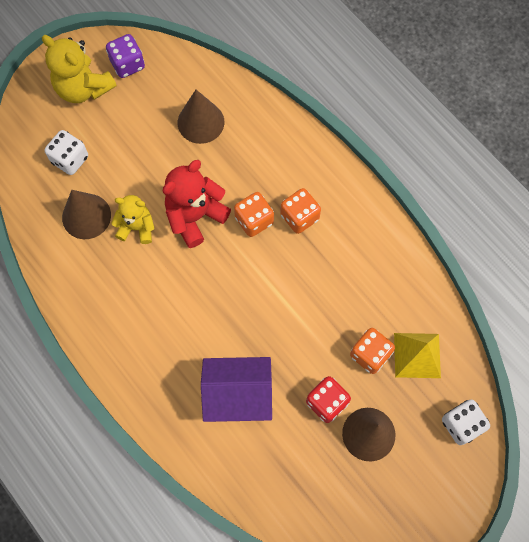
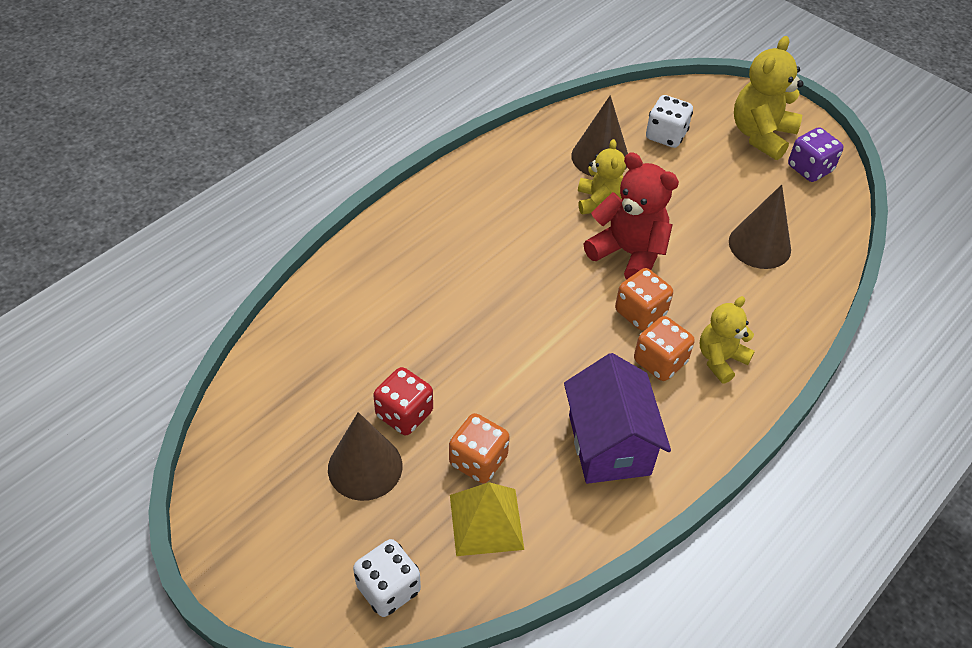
camera: 80 degrees right, 20 degrees down
(238, 395) = (403, 319): purple house -> purple house (609, 444)
(302, 176) = (720, 359): none -> yellow teddy bear

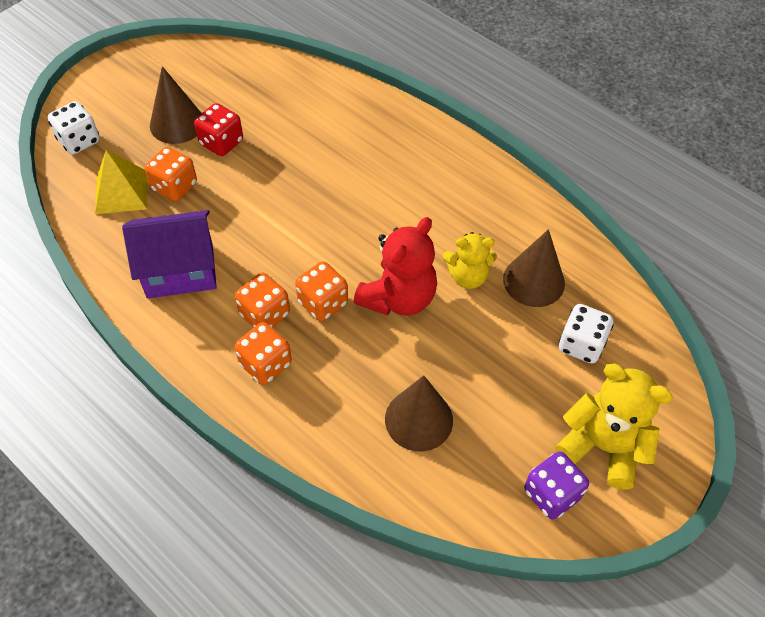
camera: 90 degrees right, 5 degrees up
(720, 359) = (265, 364): yellow teddy bear -> orange dice

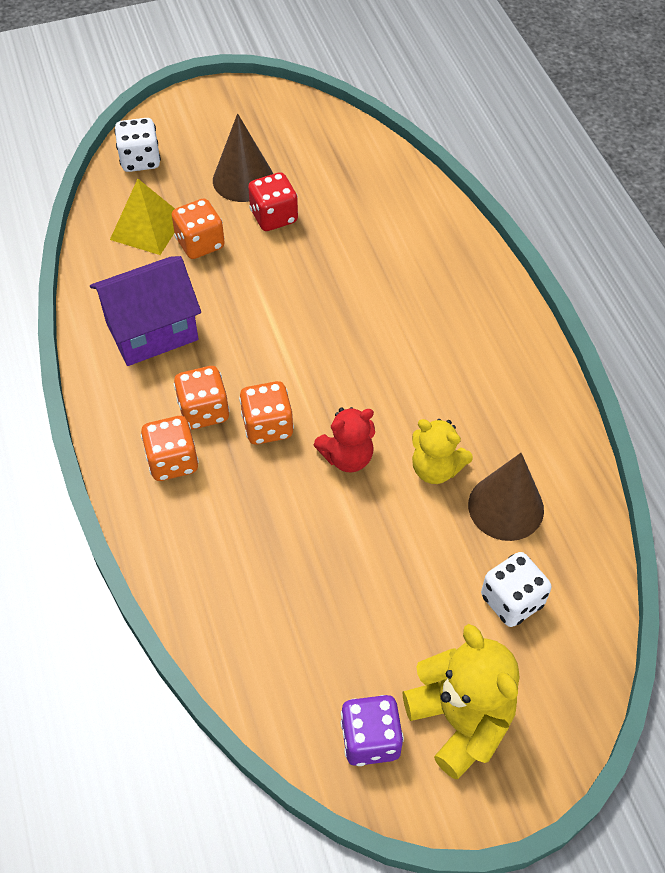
camera: 30 degrees right, 0 degrees up
(180, 271) = (152, 331): purple house -> purple house turned 45 degrees counterclockwise
(398, 298) = (347, 457): red teddy bear -> red teddy bear, size x0.64
(419, 419) = (285, 591): brown cone -> none

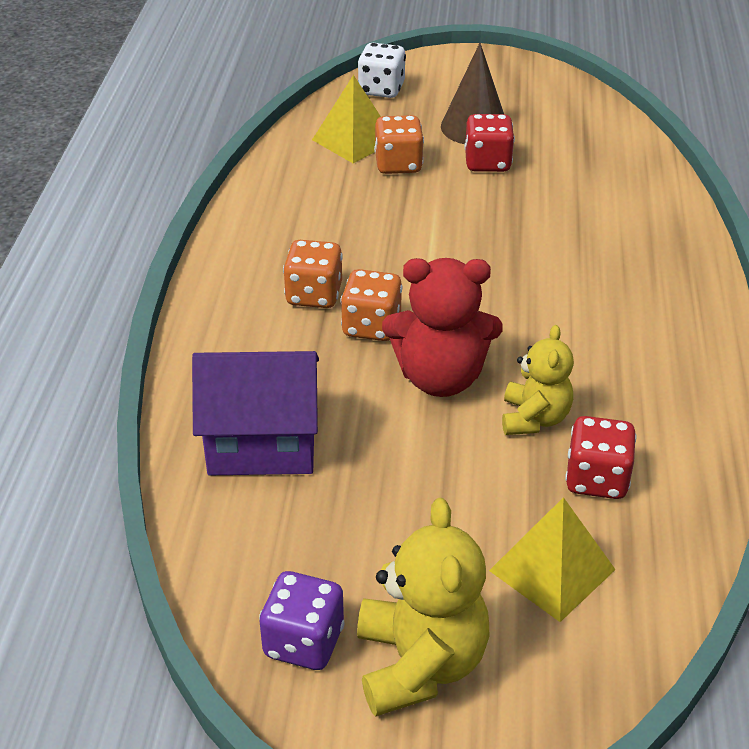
camera: 25 degrees right, 15 degrees down
(152, 331) = (305, 218): purple house -> purple house (262, 444)
(172, 461) = (255, 326): orange dice -> none
(347, 457) = (440, 378): red teddy bear -> red teddy bear, size x1.55
(436, 468) = (534, 418): yellow teddy bear -> yellow teddy bear turned 135 degrees counterclockwise
(506, 507) = (596, 479): brown cone -> red dice
(512, 600) = (552, 570): white dice -> yellow pyramid

